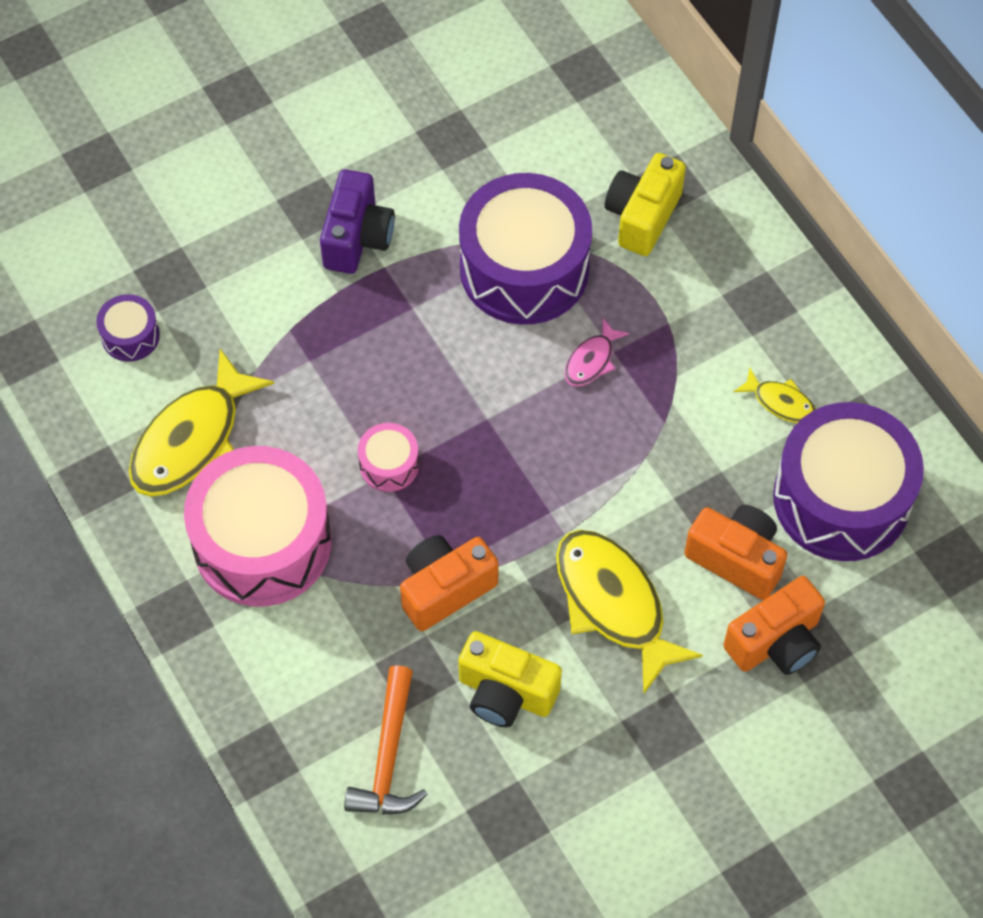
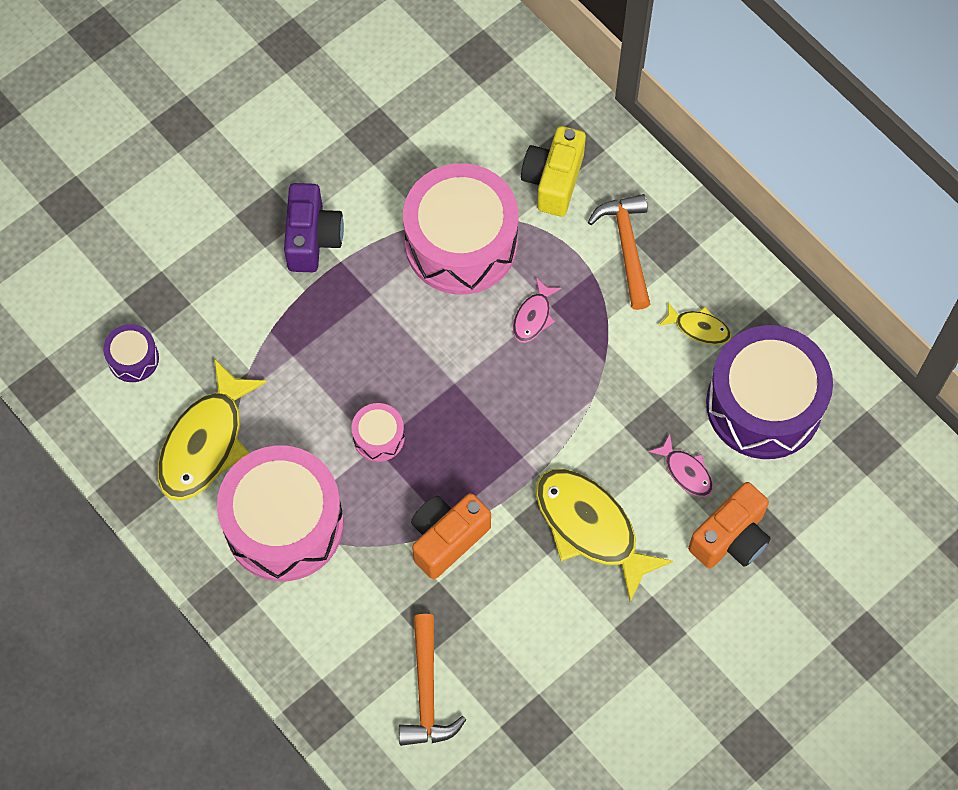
camera: 10 degrees left, 5 degrees up
(505, 693) = (514, 620): yellow camera -> none
(524, 268) = (461, 243): purple drum -> pink drum
(713, 300) = (626, 247): none -> orange hammer
(736, 559) = (686, 471): orange camera -> pink fish

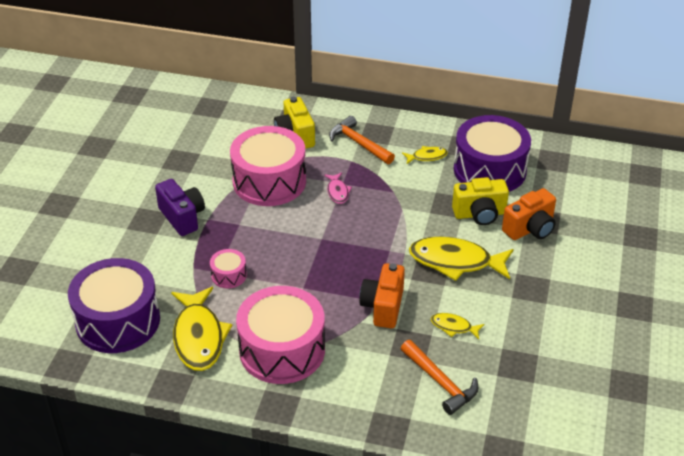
camera: 35 degrees left, 25 degrees down
(133, 358) = (118, 321): purple drum -> purple drum, size x2.27
(378, 437) = (301, 282): pink drum -> pink drum (229, 275)
(506, 625) = (453, 327): none -> yellow fish
(686, 471) = (479, 214): pink fish -> yellow camera
(731, 538) = (530, 229): orange camera -> orange camera turned 45 degrees clockwise

